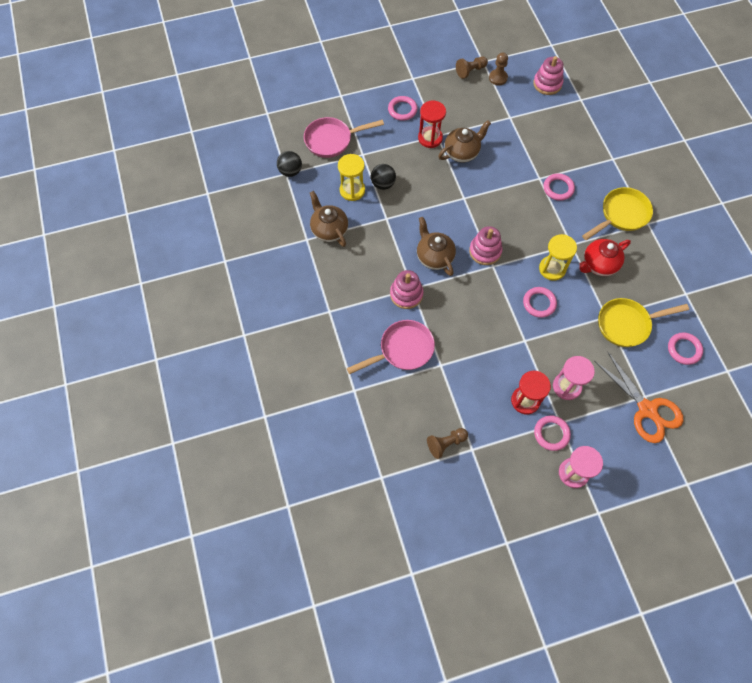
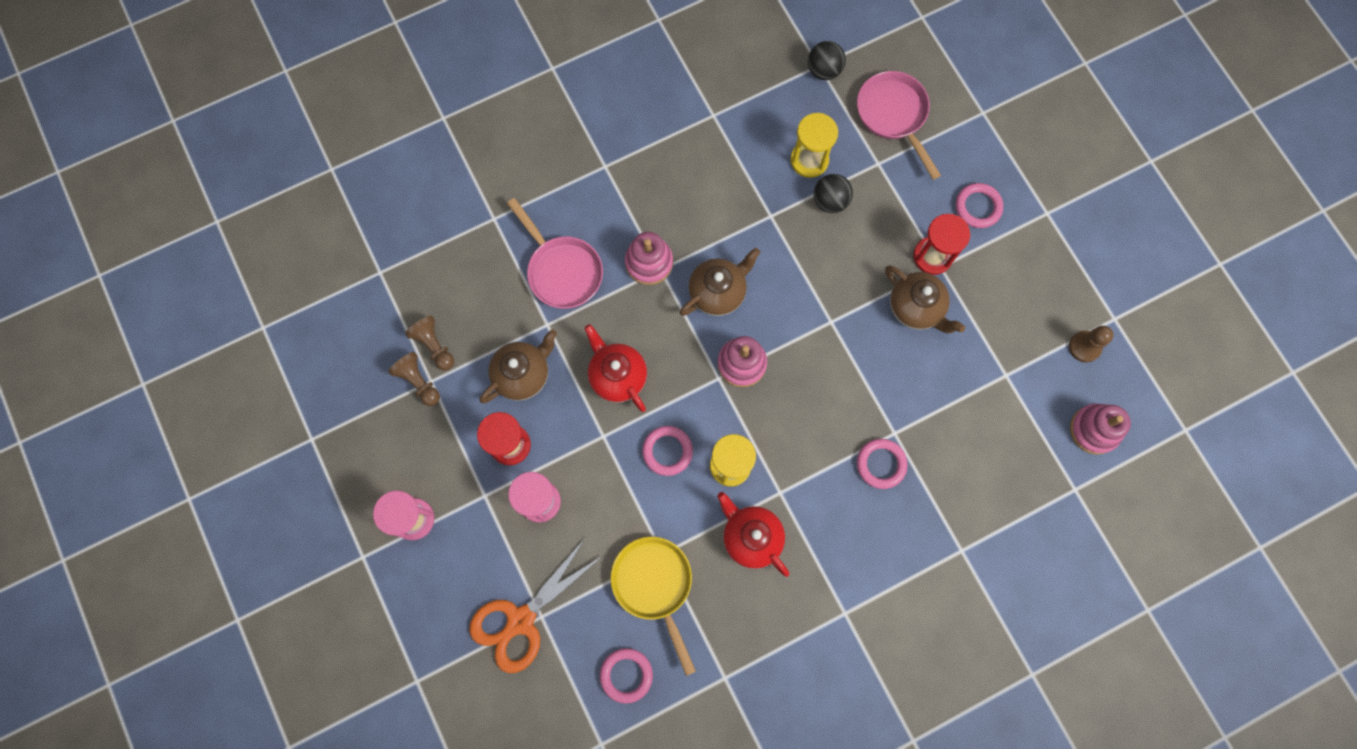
camera: 80 degrees right, 10 degrees up
(329, 230) = (734, 141): brown teapot -> brown teapot (522, 374)
(470, 71) = (1087, 301): brown pawn -> brown pawn (418, 381)
(484, 325) = (617, 376): none -> red teapot
(551, 434) = (466, 485): pink ring -> none
(621, 215) = (851, 569): yellow pan -> none

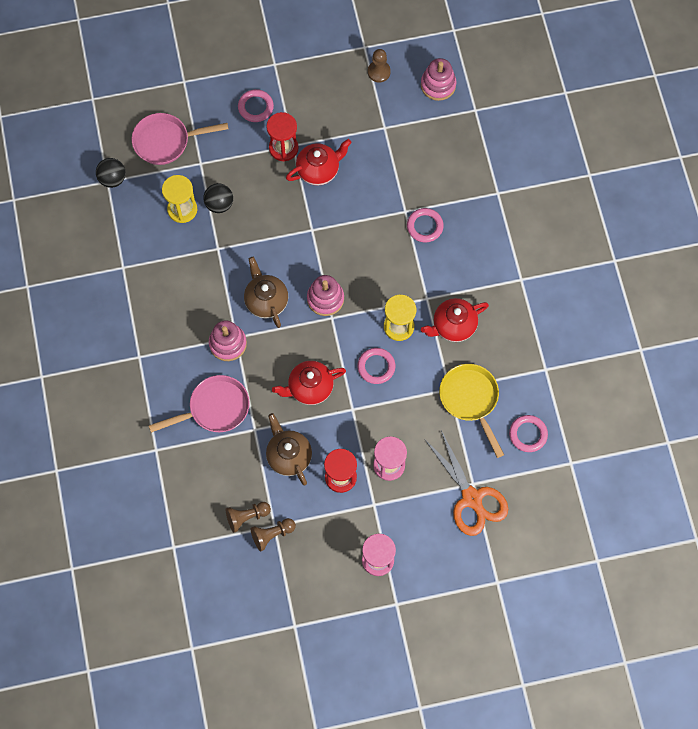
camera: 75 degrees left, 5 degrees down
(654, 585) = (470, 400): yellow pan -> yellow pan turned 75 degrees clockwise
(916, 308) = (318, 170): brown teapot -> red teapot

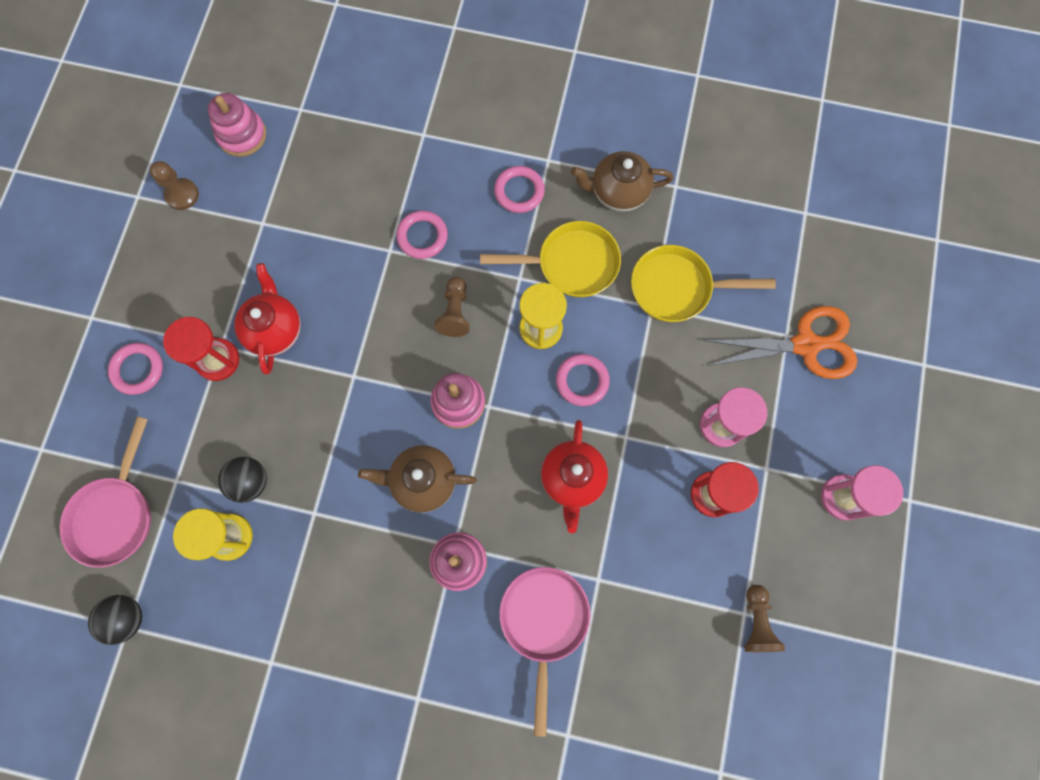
camera: 65 degrees left, 5 degrees up
(247, 517) = (718, 646): brown pawn -> brown pawn (455, 312)
(289, 456) = (655, 549): brown teapot -> brown teapot (618, 192)
(453, 326) = (571, 263): red teapot -> yellow pan
(528, 434) = (749, 243): pink ring -> pink ring (519, 191)

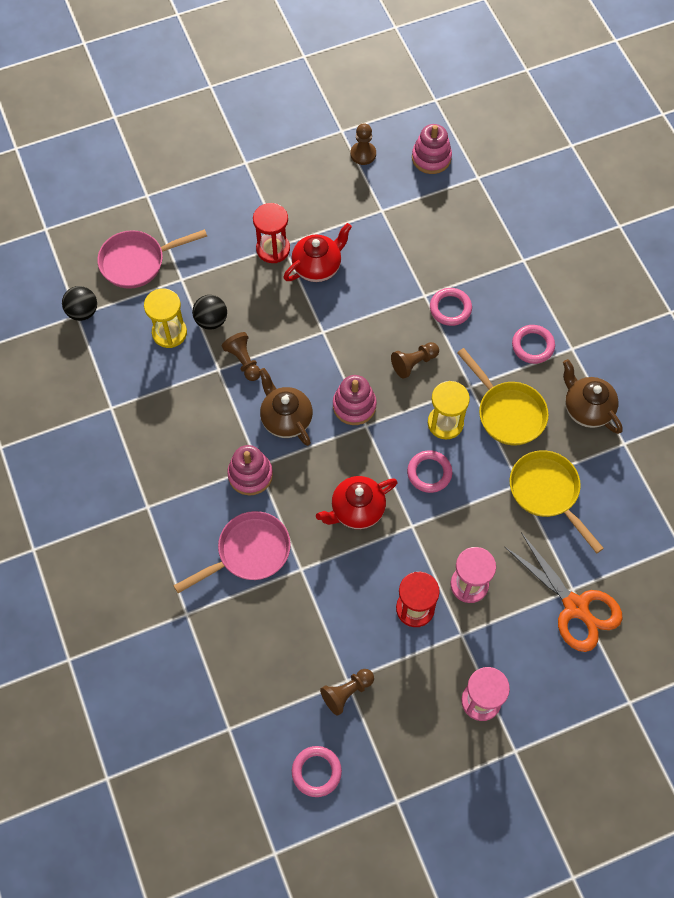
camera: 55 degrees right, 10 degrees down
(138, 369) = (233, 210): pink ring -> pink ring (316, 772)
(324, 480) = (243, 361): none -> brown pawn

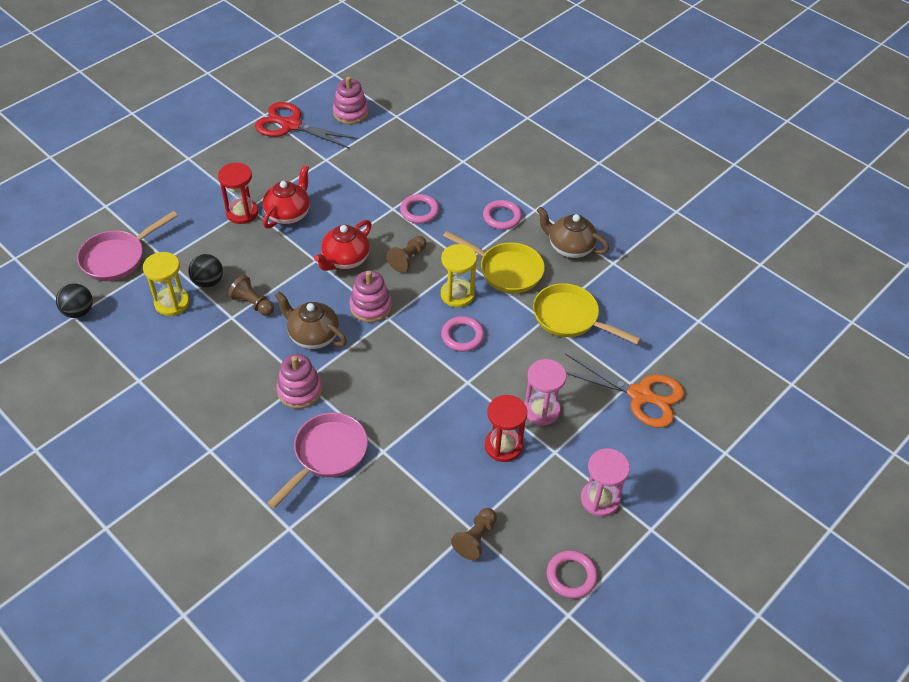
camera: 25 degrees left, 15 degrees down
(316, 772) = (480, 619): pink ring -> pink ring (571, 576)
(357, 510) = (412, 386): red teapot -> red teapot (345, 260)
(363, 154) = (291, 125): brown pawn -> red scissors

